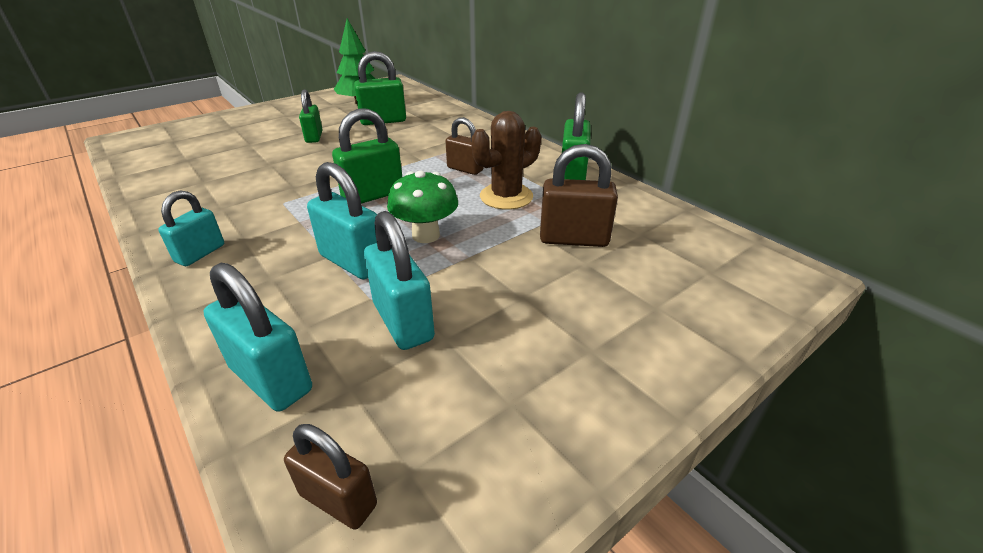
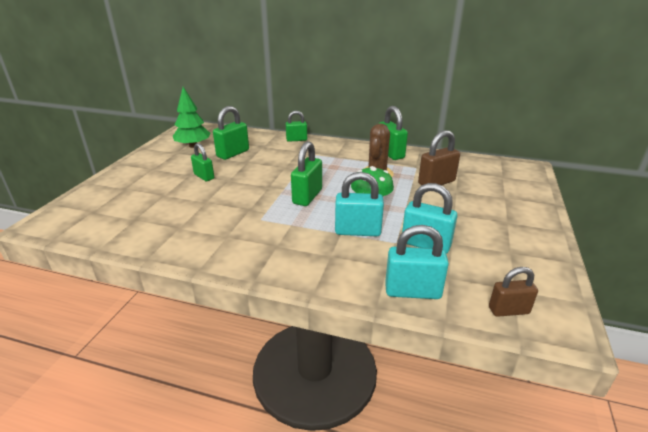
camera: 35 degrees left, 5 degrees down
(200, 253) = (265, 262): turquoise padlock -> none
(465, 169) = (332, 167): brown padlock -> none
(478, 124) = (296, 140): none -> green padlock

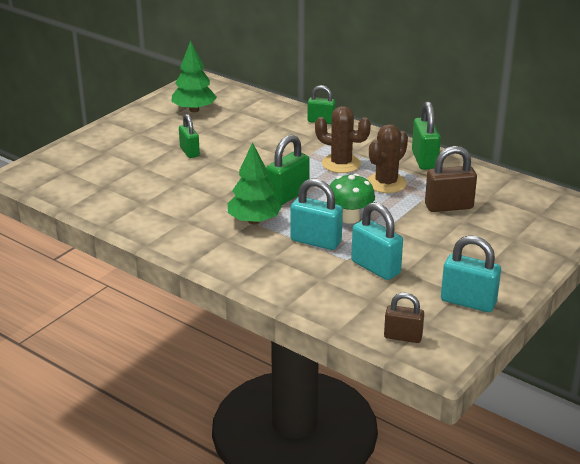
camera: 20 degrees right, 0 degrees up
(233, 153) = (234, 128): green padlock -> none
(292, 224) = (254, 221): none -> green tree
(332, 166) = (341, 164): none -> brown cactus
(412, 291) = (327, 303): turquoise padlock -> turquoise padlock (468, 302)

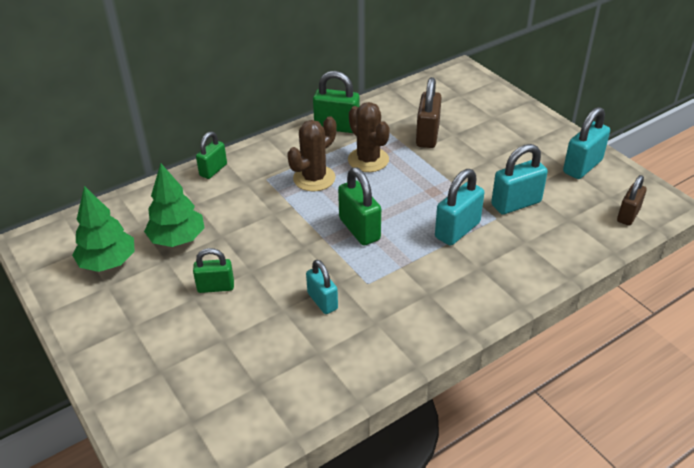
camera: 70 degrees left, 10 degrees up
(195, 195) = (322, 301): none -> turquoise padlock
(254, 221) = (400, 265): green tree -> green tree (177, 239)
(350, 218) = (423, 198): green mushroom -> none

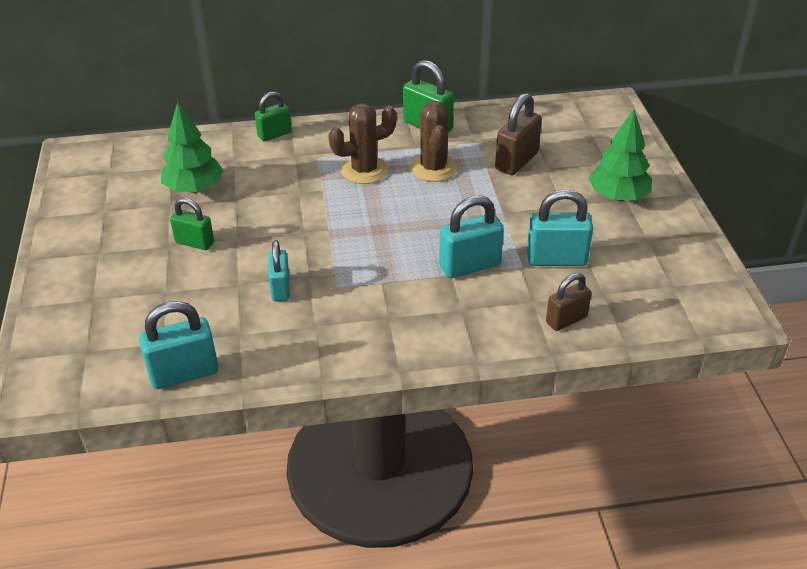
camera: 25 degrees right, 0 degrees up
(108, 262) = (120, 190): green tree -> green tree (618, 196)
(359, 229) = (370, 233): green padlock -> none
(582, 166) = (667, 244): turquoise padlock -> turquoise padlock (184, 373)
(628, 215) = (678, 312): brown padlock -> brown padlock (566, 320)

